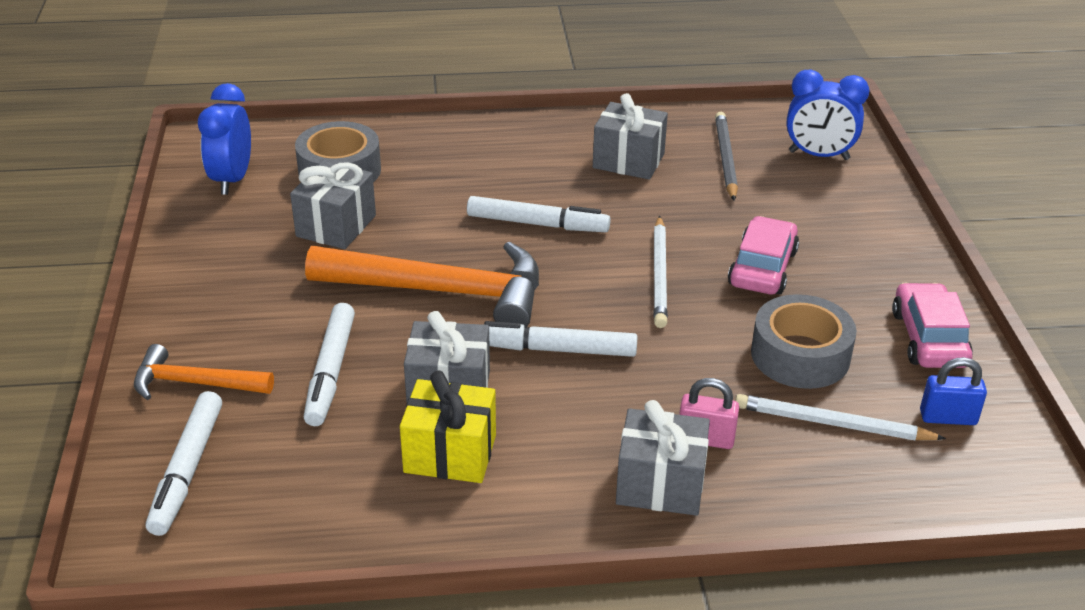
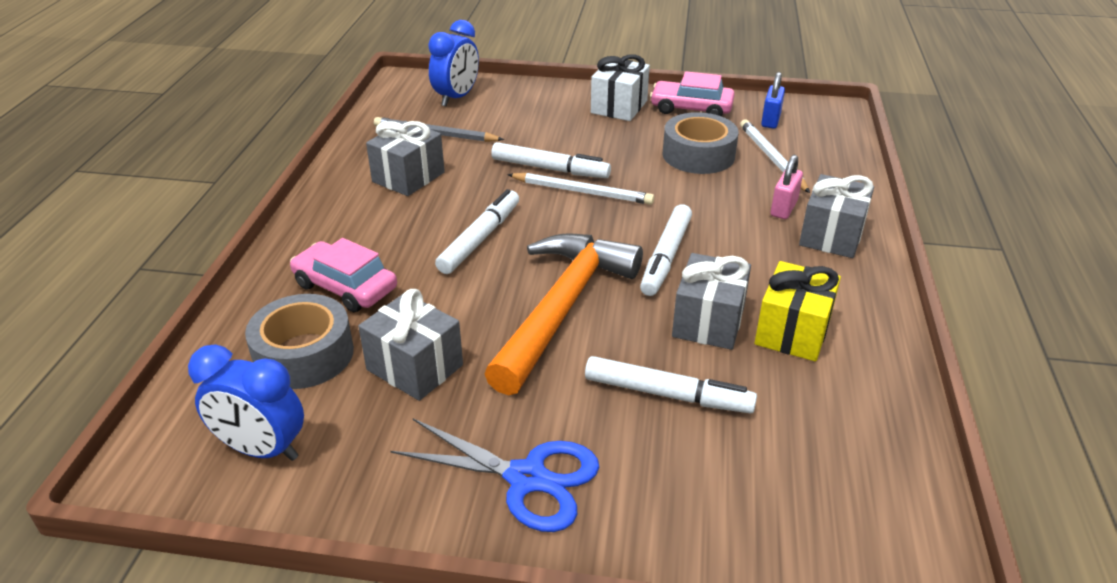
camera: 75 degrees left, 0 degrees up
(188, 470) = (807, 515): white marker -> white marker (550, 169)
(195, 383) = (665, 504): orange hammer -> none
(216, 305) = (526, 478): none -> blue scissors
(762, 268) = (591, 148): pink car -> pink car (345, 287)
(833, 423) = (772, 158): white pencil -> white pencil turned 135 degrees clockwise
(886, 276) = (619, 107): none -> white gift

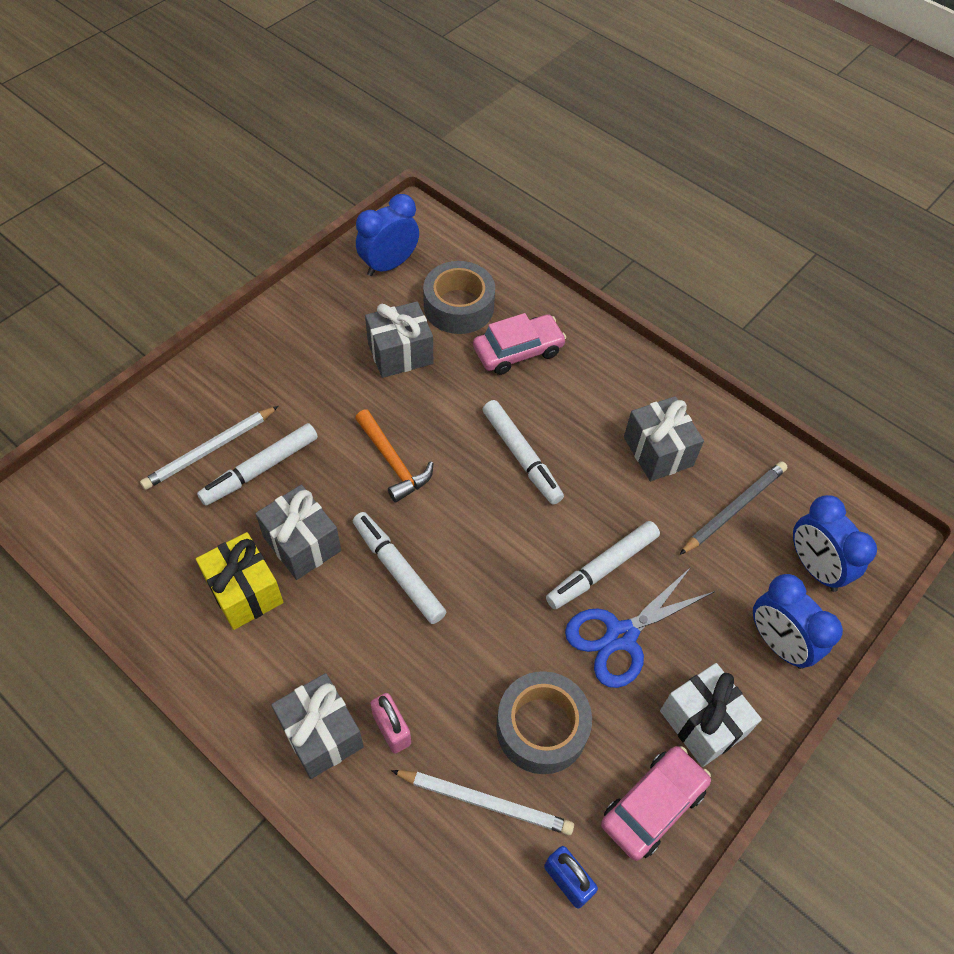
camera: 120 degrees right, 20 degrees up
(526, 478) = (264, 363): blue scissors -> blue scissors (621, 636)
(531, 97) = (778, 643): none -> blue clock
(562, 308) = (393, 462): orange hammer -> orange hammer, size x0.54
(582, 192) = (542, 571): white pencil -> white pencil (210, 449)

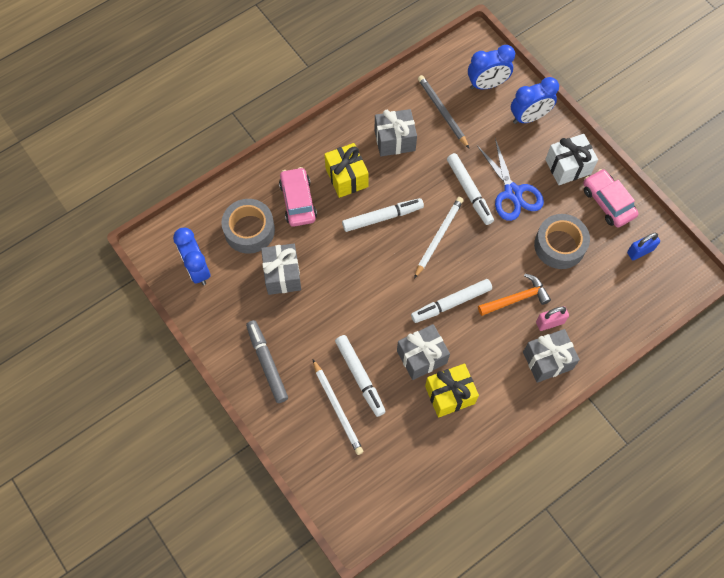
camera: 75 degrees left, 10 degrees up
(267, 359) = (267, 363): none -> grey marker
(393, 462) = (371, 294): orange hammer -> orange hammer (516, 299)
(484, 802) = (596, 282): white pencil -> white pencil (438, 237)
(574, 401) = (346, 177): none -> yellow gift

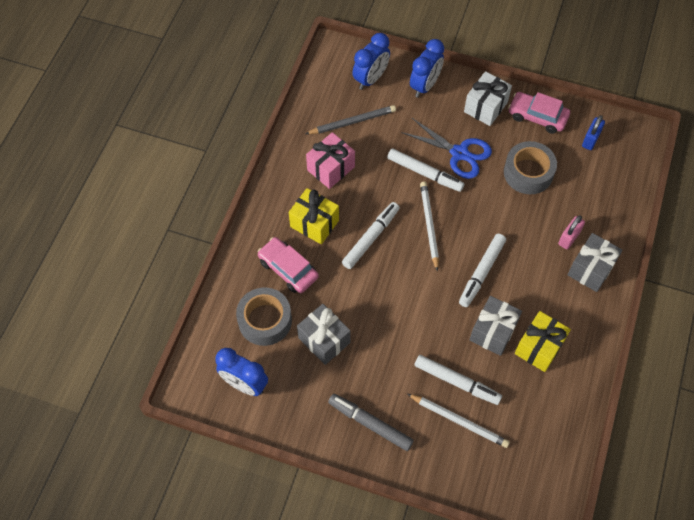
camera: 35 degrees left, 5 degrees down
(394, 140) = (331, 168): grey gift -> pink gift
(442, 112) = (352, 122): grey pencil -> grey pencil turned 135 degrees clockwise
(516, 299) = (529, 236): orange hammer -> none

